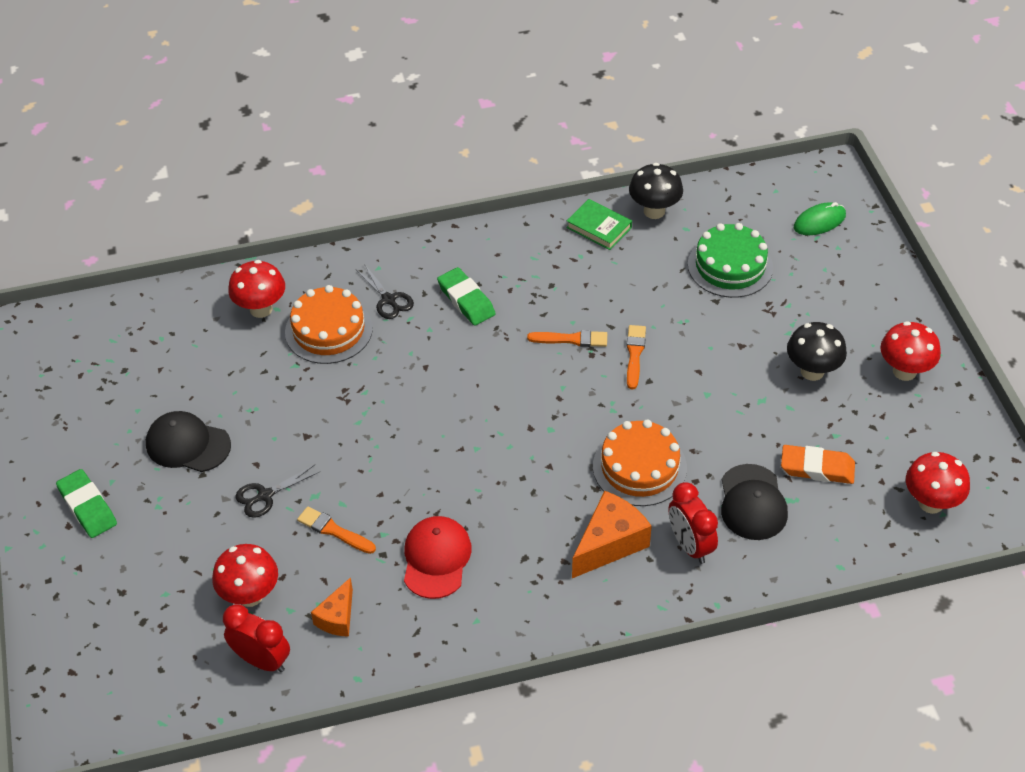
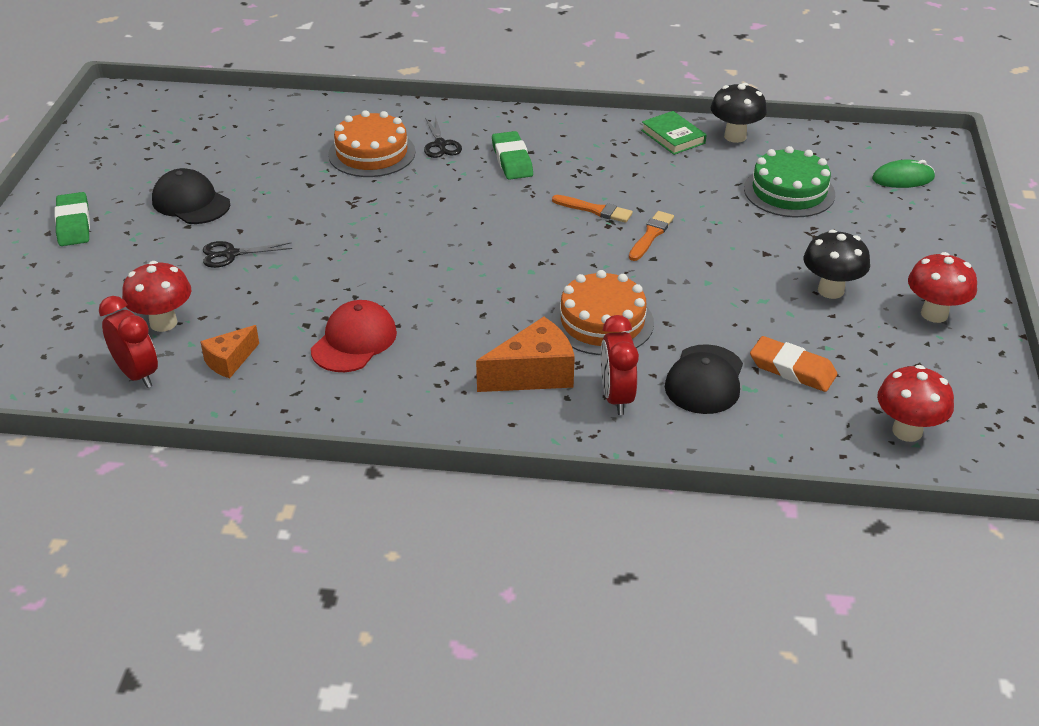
camera: 20 degrees right, 10 degrees down
(261, 309) = (322, 126): red mushroom -> none
(334, 530) = (274, 295): orange brush -> none

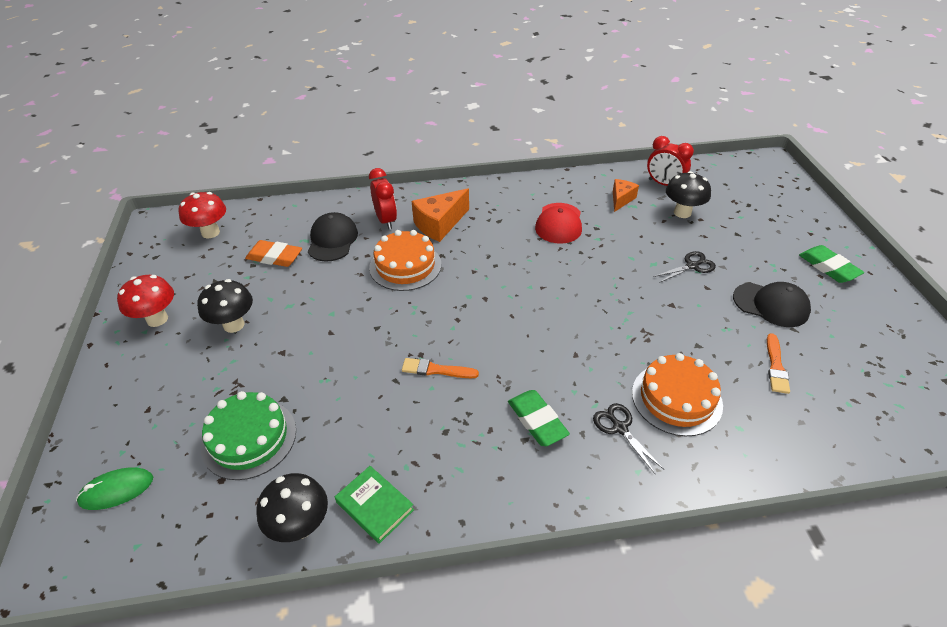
camera: 165 degrees right, 5 degrees up
(163, 323) = (682, 212): red mushroom -> black mushroom
(651, 235) = (381, 351): orange brush -> orange brush (776, 366)

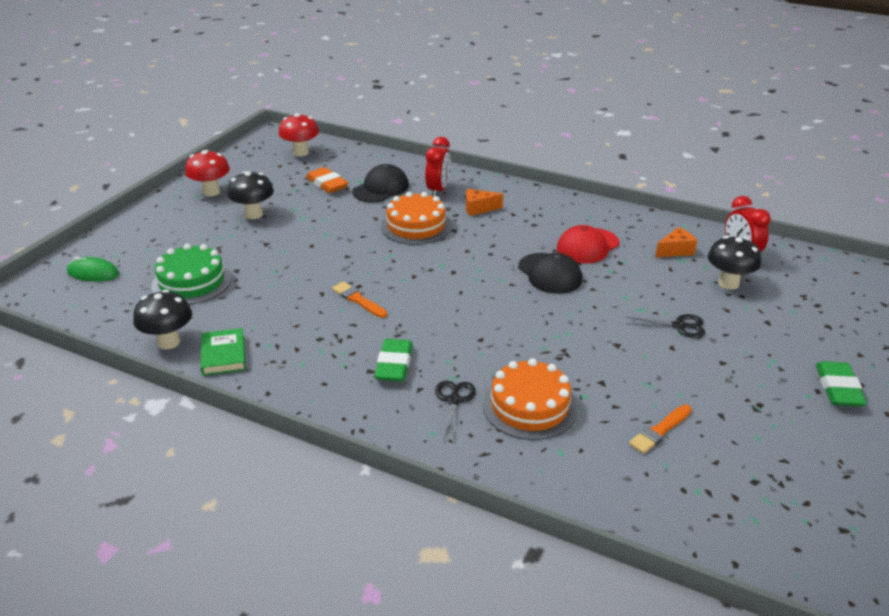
camera: 35 degrees right, 10 degrees down
(439, 224) = (478, 208): orange cheese -> orange cheese, size x0.61
(771, 305) = (723, 387): black cap -> black cap (549, 274)

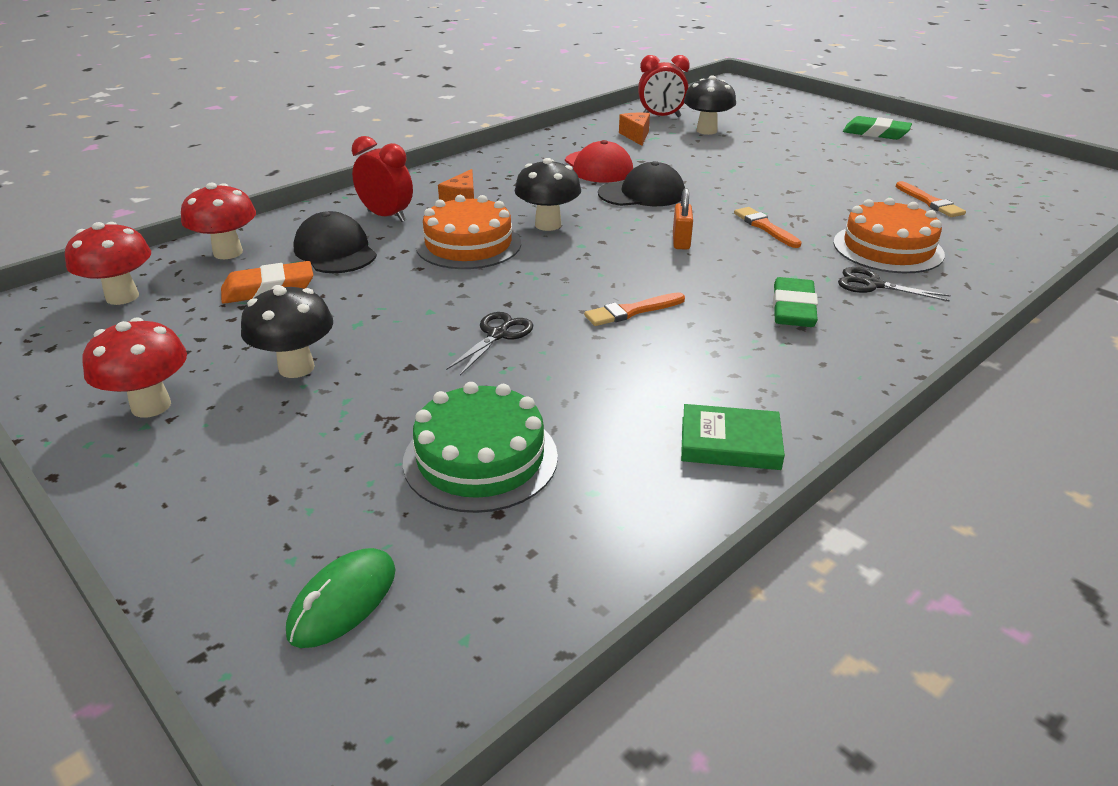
camera: 70 degrees left, 0 degrees up
(168, 342) = (669, 501): black mushroom -> black mushroom (548, 225)
(361, 161) = (228, 253): none -> red mushroom
(394, 364) = (793, 309): green eraser -> green eraser turned 75 degrees clockwise
(474, 303) = (681, 241): none -> orange padlock
(528, 339) = (765, 227): none -> orange brush
(679, 326) = (768, 162): black scissors -> black scissors (498, 335)

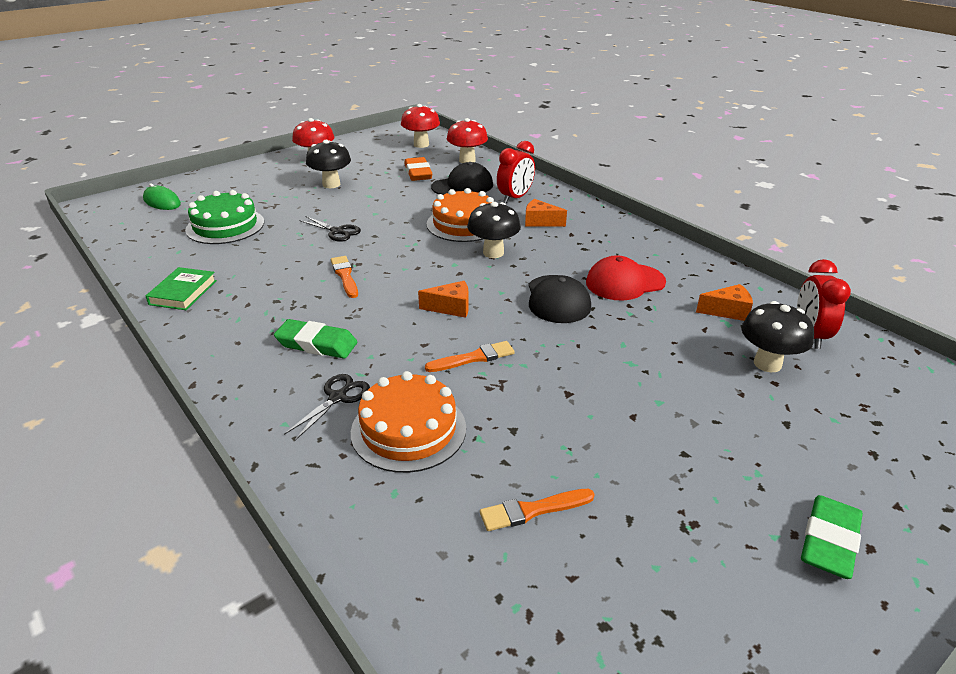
camera: 95 degrees right, 0 degrees up
(681, 241) = (451, 308): orange padlock -> orange cheese

